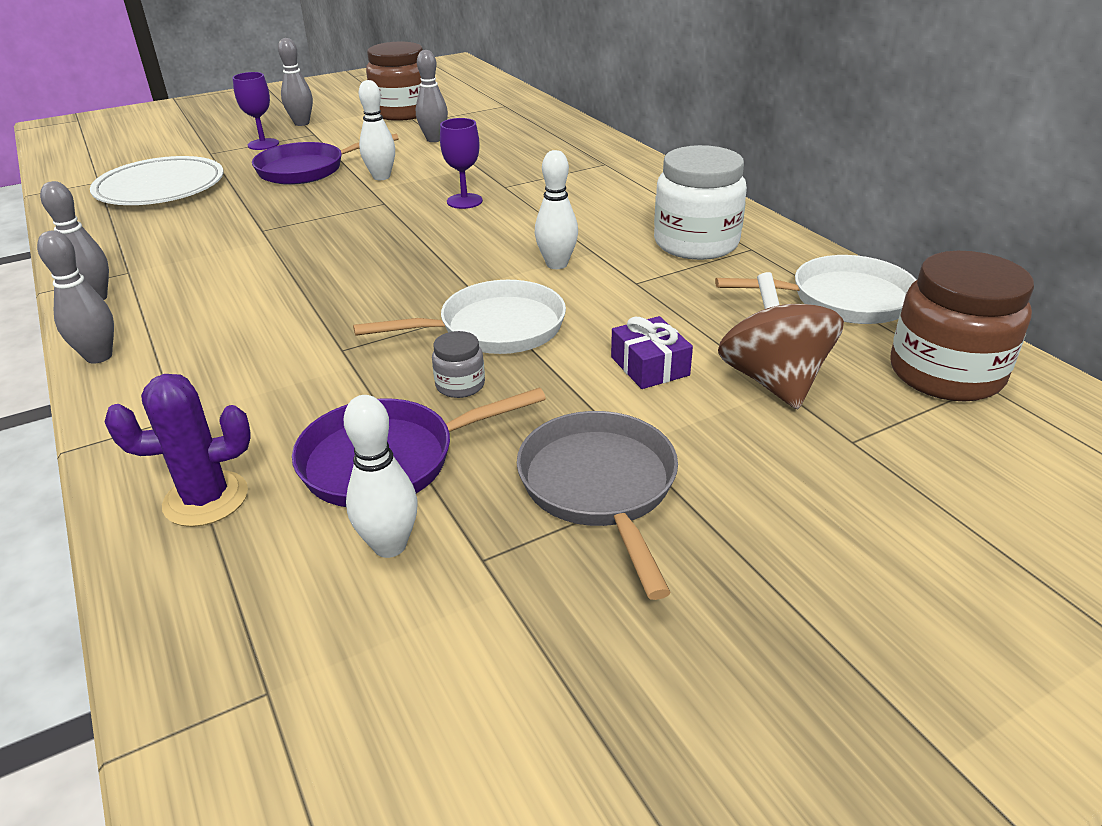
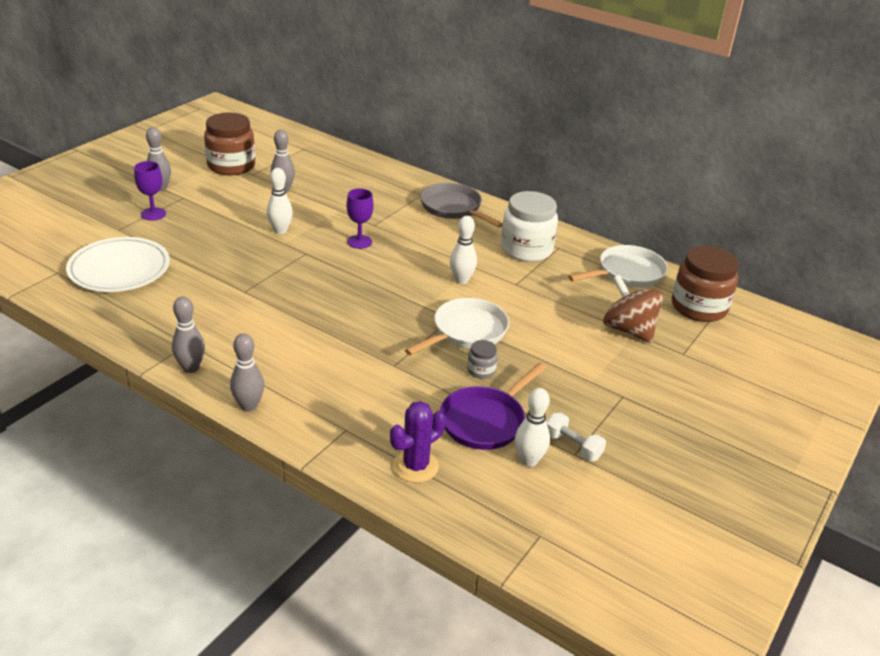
camera: 30 degrees left, 0 degrees up
(307, 170) = (217, 233): purple pan -> none
(491, 544) = (572, 446): none -> white dumbbell
(600, 487) = (595, 406): grey pan -> grey pan (453, 208)
(649, 366) = (565, 335): purple gift -> none

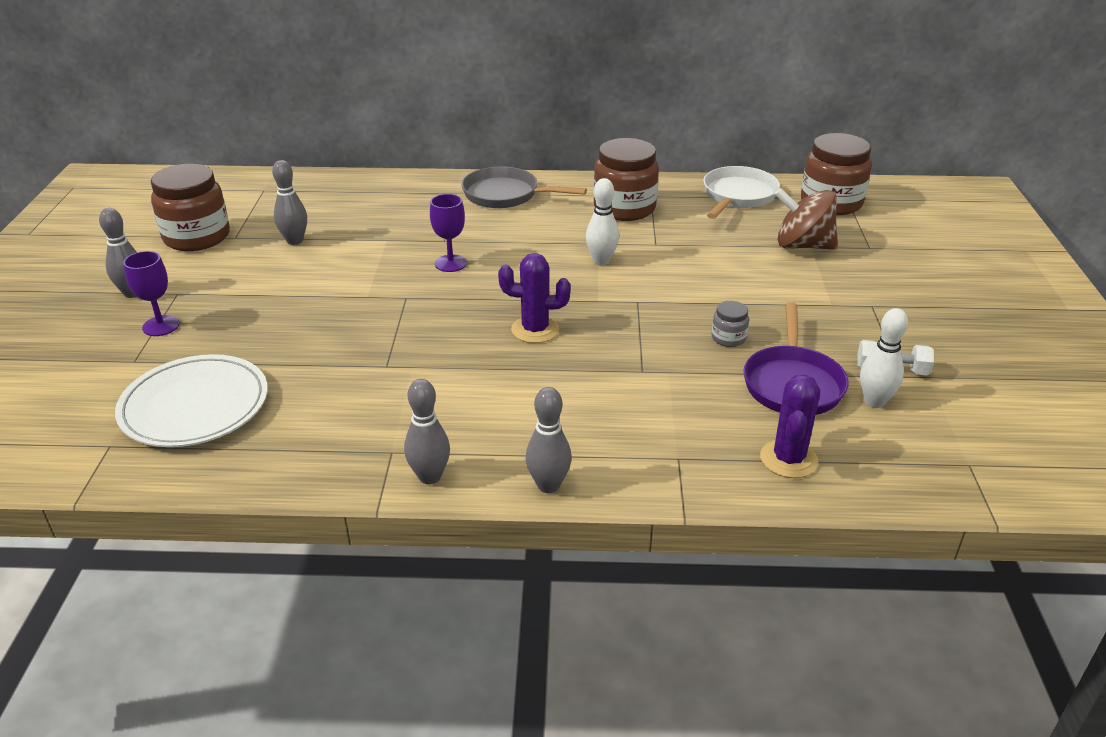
camera: 30 degrees left, 0 degrees up
(280, 230) = (346, 285): white bowling pin -> none
(359, 308) = (535, 330): none -> purple cactus
(466, 331) = (668, 307): white pan -> none
(526, 249) = (624, 208): white jar -> brown jar

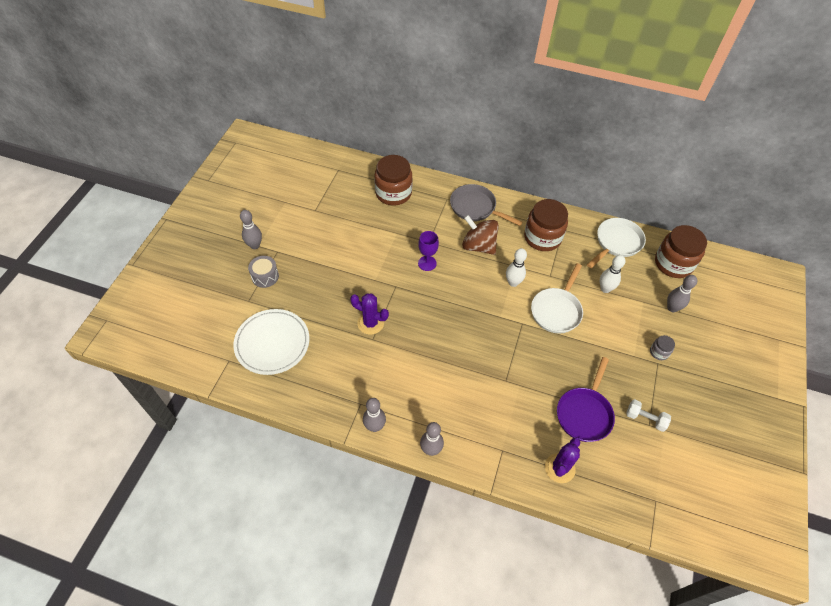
camera: 15 degrees right, 20 degrees up
(161, 326) = (265, 276): purple goblet -> grey drum
(197, 237) = (294, 205): brown jar -> brown jar (393, 193)
(295, 241) = (346, 221): grey bowling pin -> grey bowling pin (672, 308)
(535, 330) = (458, 332): purple cactus -> purple cactus (370, 323)
(685, 278) = (556, 310): none -> white pan
(728, 338) = (562, 368): grey jar -> grey jar (659, 352)
(802, 245) = (638, 299): brown spinning top -> brown spinning top (478, 246)
(874, 401) = (624, 440): white bowling pin -> white bowling pin (605, 289)

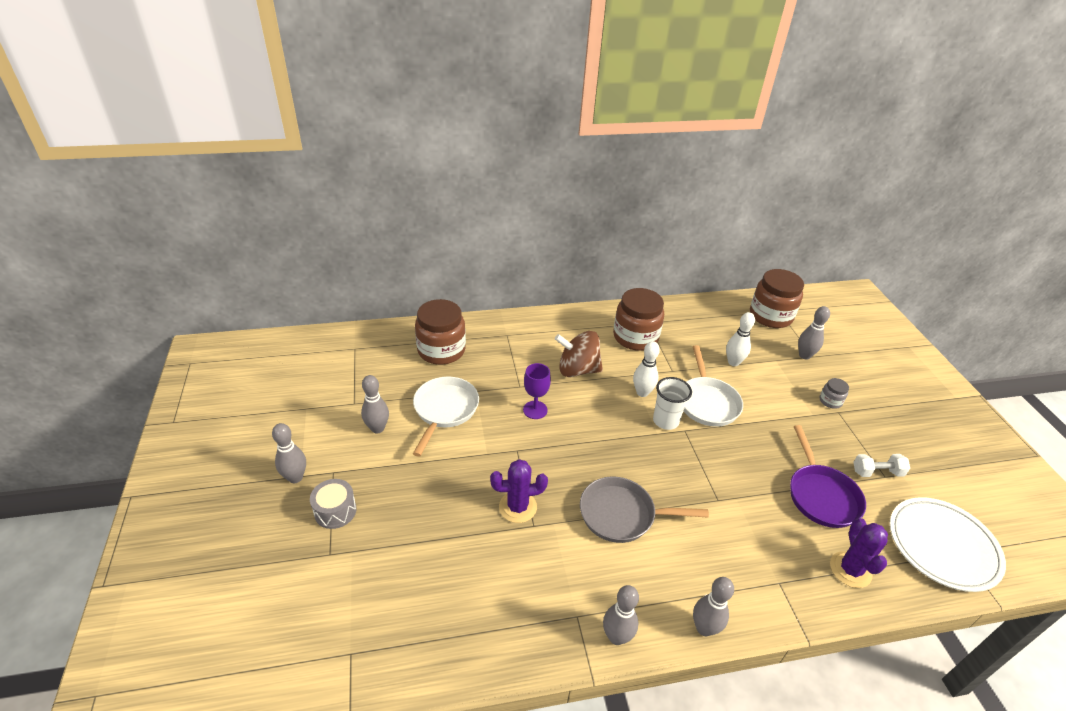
camera: 30 degrees left, 15 degrees down
(272, 343) = (402, 596): white plate -> white plate (942, 546)
(319, 233) = (377, 428): none -> grey bowling pin
(475, 207) = (544, 333): grey pan -> grey pan (622, 514)
(513, 310) = (665, 421): none -> white cup
(616, 243) = (707, 316): white pan -> white pan (444, 410)

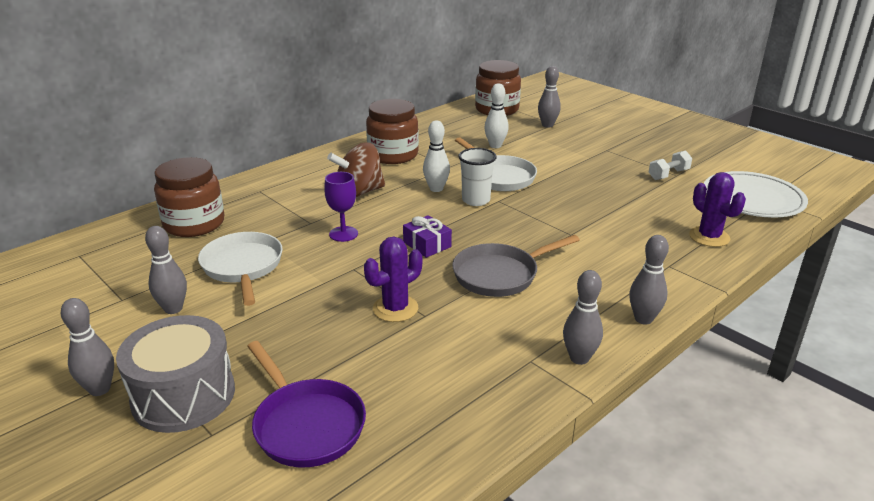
camera: 30 degrees left, 10 degrees down
(335, 511) = (183, 395): grey drum -> grey drum, size x1.77
(589, 452) = (427, 244): none -> purple gift
(821, 495) = (644, 202): purple pan -> purple pan (306, 425)
(830, 401) = (594, 145): grey jar -> none

